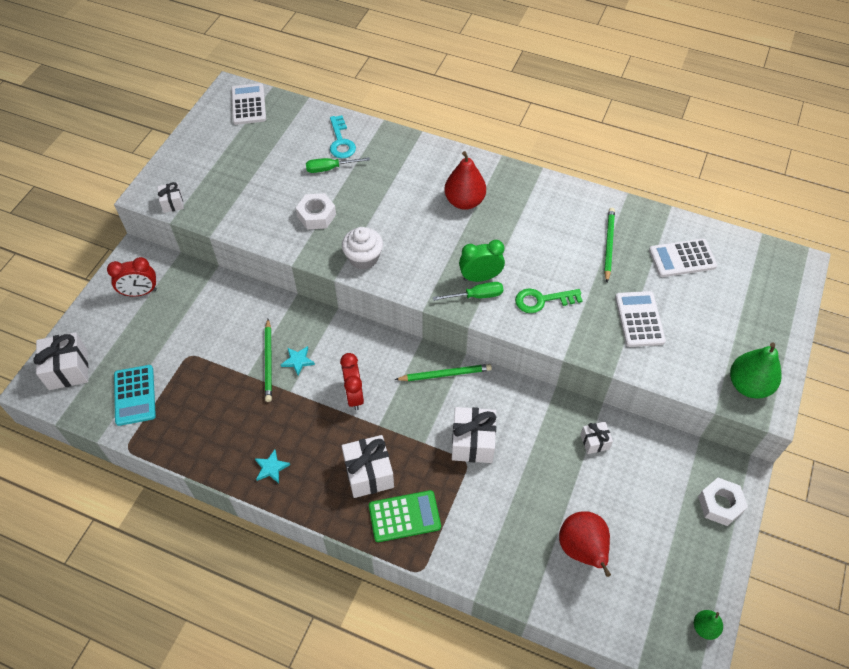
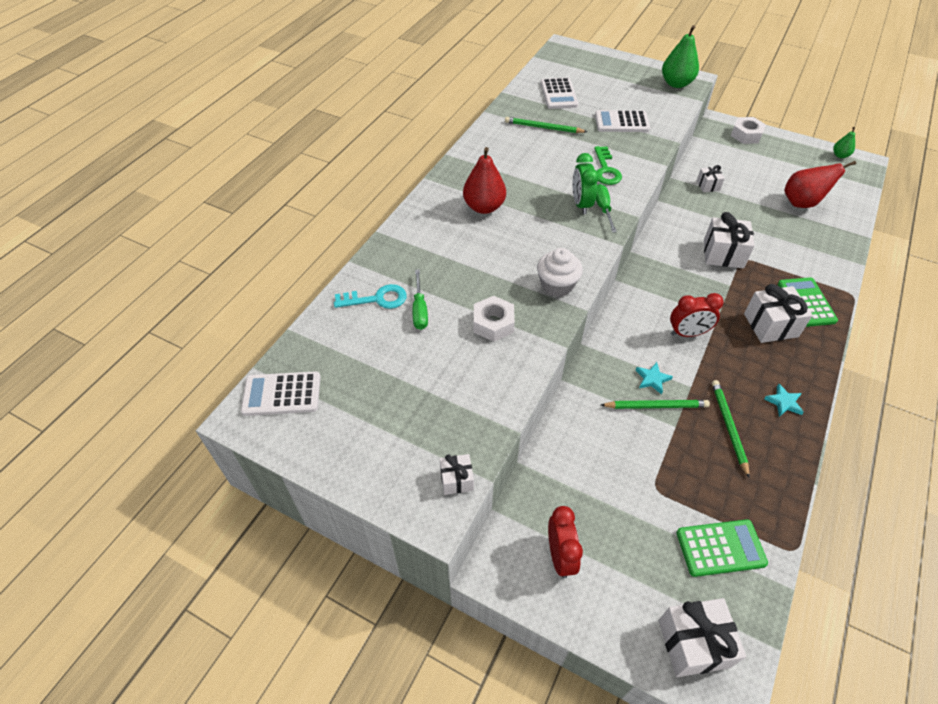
camera: 85 degrees left, 5 degrees down
(135, 395) = (720, 548): turquoise calculator -> green calculator
(445, 374) = (655, 266): green pencil -> green pencil (728, 427)

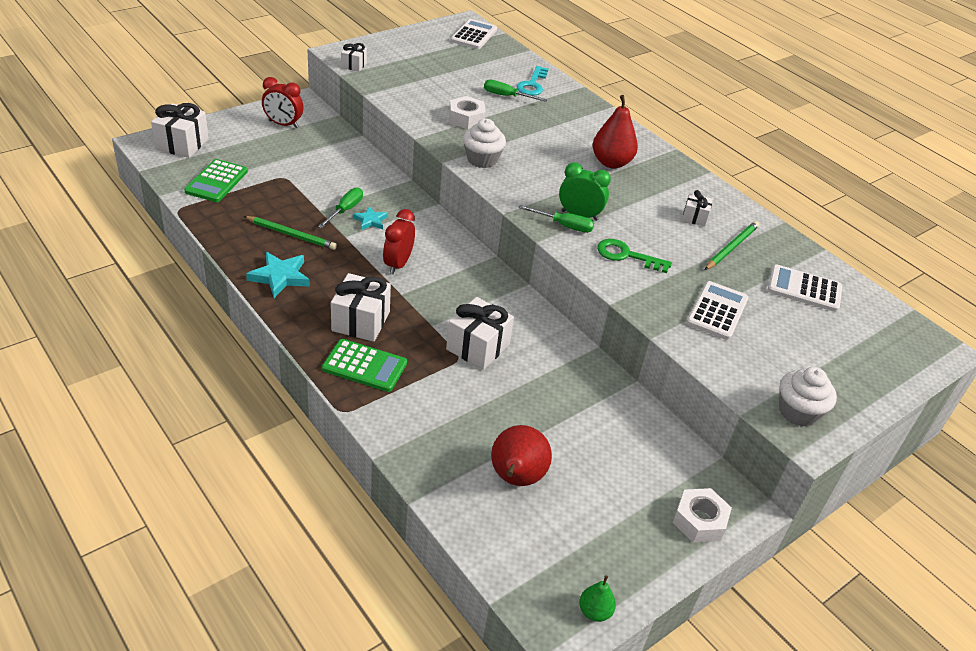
camera: 110 degrees right, 10 degrees down
(656, 406) = (345, 210): green pencil -> green screwdriver
(676, 83) = (798, 412): green pear -> white cupcake
(708, 185) = (602, 405): white gift -> white gift (694, 217)
(784, 402) = (280, 277): turquoise star -> turquoise star, size x1.64

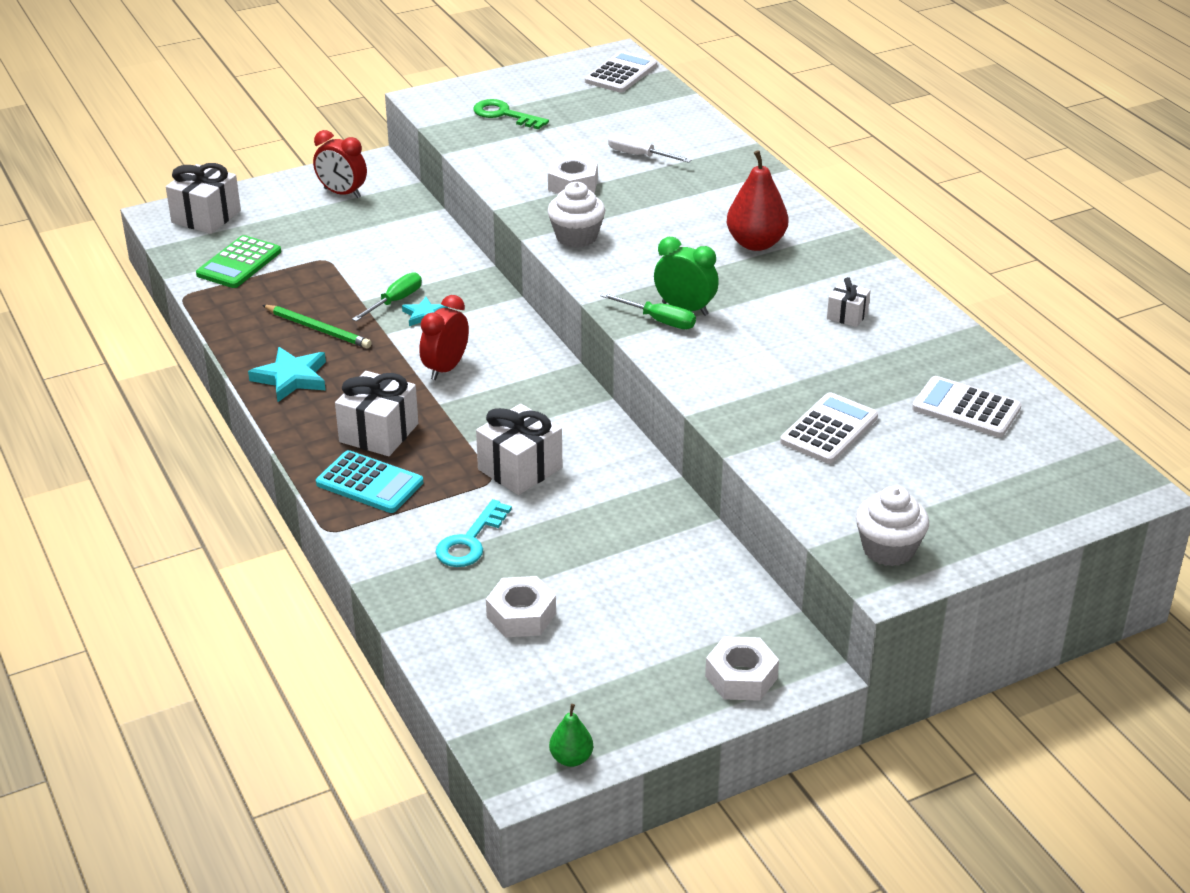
camera: 15 degrees right, 5 degrees down
(354, 65) = (440, 115): white gift -> none
(364, 366) = (369, 483): green calculator -> turquoise calculator
(506, 96) = (639, 155): green screwdriver -> white screwdriver
(516, 478) = (521, 615): red pear -> white nut
(532, 84) = (681, 140): turquoise key -> turquoise key (470, 541)
(626, 255) = (731, 359): green key -> green key (504, 114)
(731, 247) = (884, 354): green pencil -> none

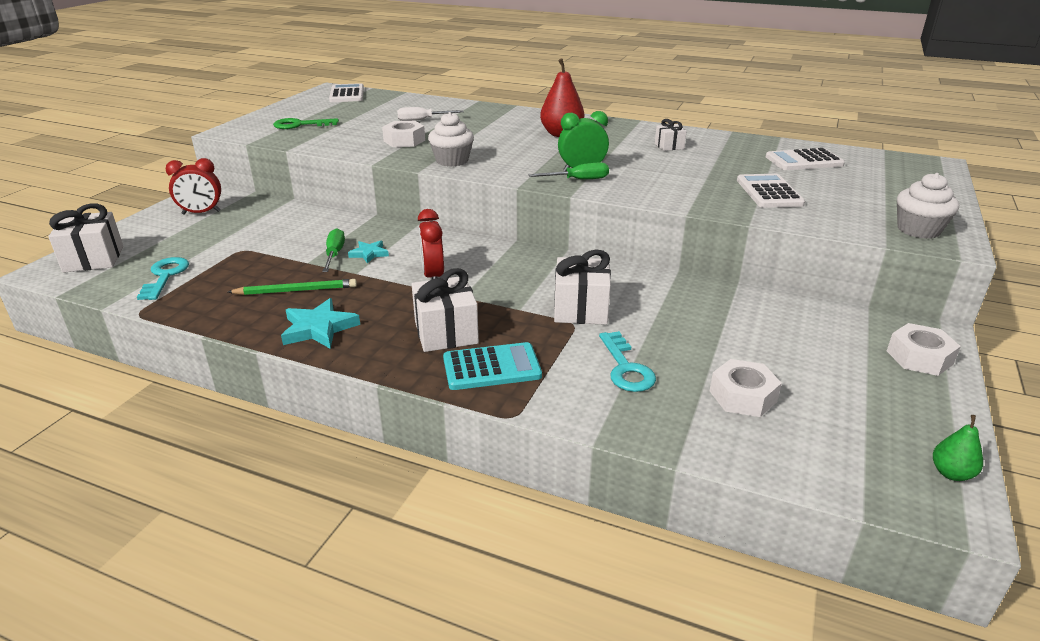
camera: 40 degrees left, 5 degrees down
(239, 263) = (165, 276): green calculator -> turquoise key

